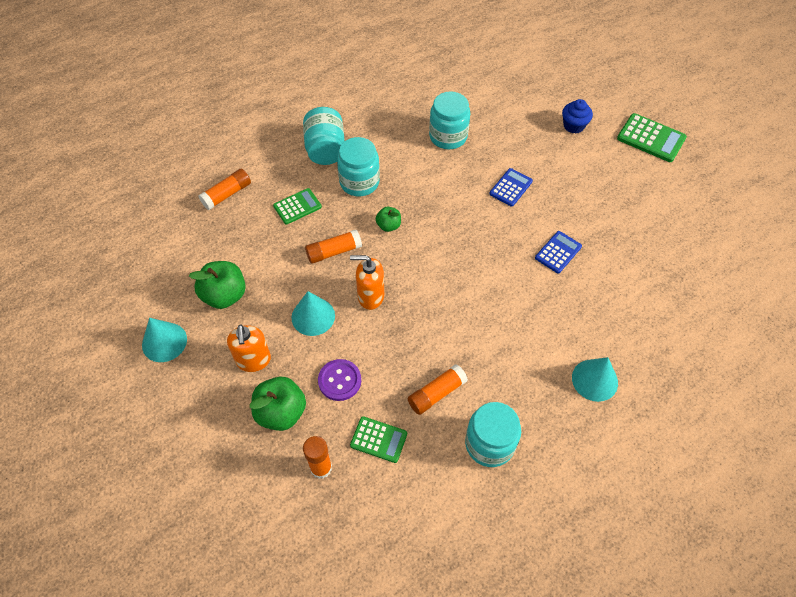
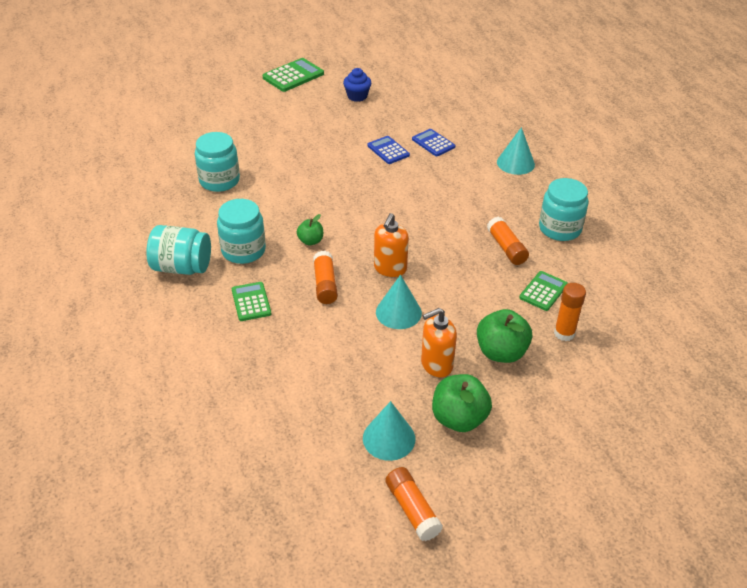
camera: 75 degrees left, 15 degrees down
(224, 295) = (345, 378): green apple -> green apple (459, 418)
(227, 194) = (200, 358): orange glue stick -> orange glue stick (412, 509)
(253, 360) = (436, 365): orange soap dispenser -> orange soap dispenser turned 150 degrees clockwise
(339, 380) = (477, 306): purple button -> none
(510, 187) = (305, 158): blue calculator -> blue calculator (433, 143)
(573, 126) = (254, 108): blue cupcake -> blue cupcake (357, 96)

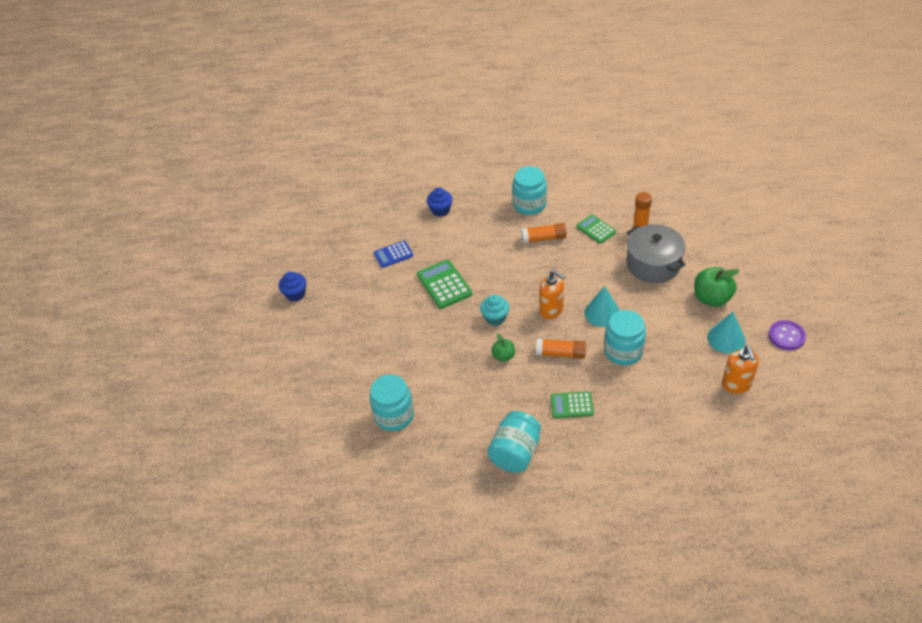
camera: 70 degrees left, 5 degrees up
(243, 250) = (504, 405): turquoise jar -> turquoise jar (623, 351)
(293, 76) = (233, 339): green calculator -> green calculator (444, 284)
(364, 227) = (495, 318): none -> turquoise cupcake
(388, 150) = (392, 286): blue calculator -> none
(412, 509) = (786, 336): orange glue stick -> purple button
(436, 365) = (660, 301): orange soap dispenser -> orange soap dispenser (736, 384)
(501, 352) = (653, 264): green apple -> grey pot
(515, 163) = (440, 210): turquoise cone -> blue cupcake

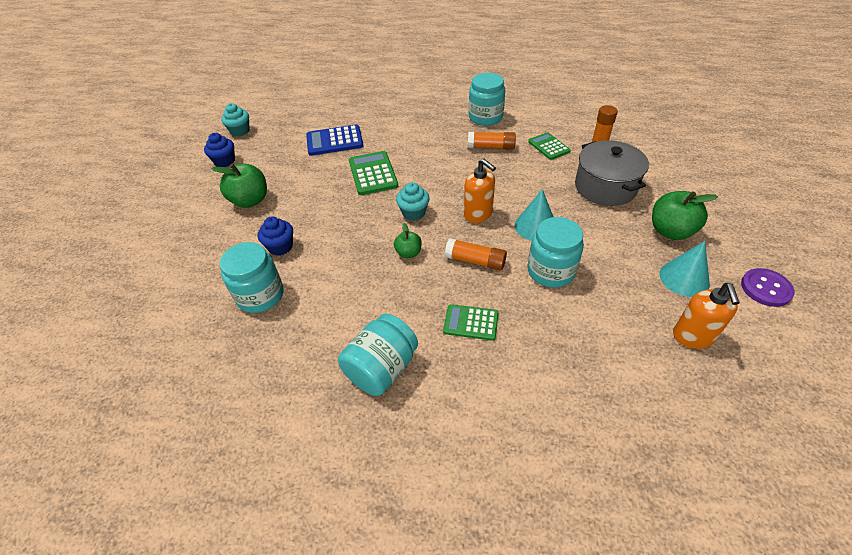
camera: 10 degrees right, 0 degrees up
(293, 257) = (240, 131): none -> turquoise cupcake
(342, 331) = (250, 200): none -> green apple
(393, 254) = (334, 141): blue calculator -> blue calculator, size x1.51
(440, 210) = (396, 111): blue cupcake -> blue cupcake (280, 247)

